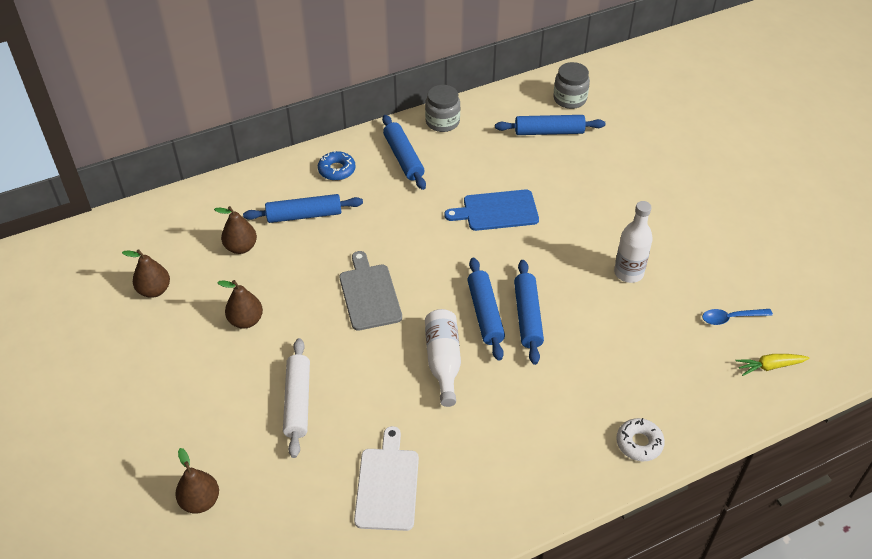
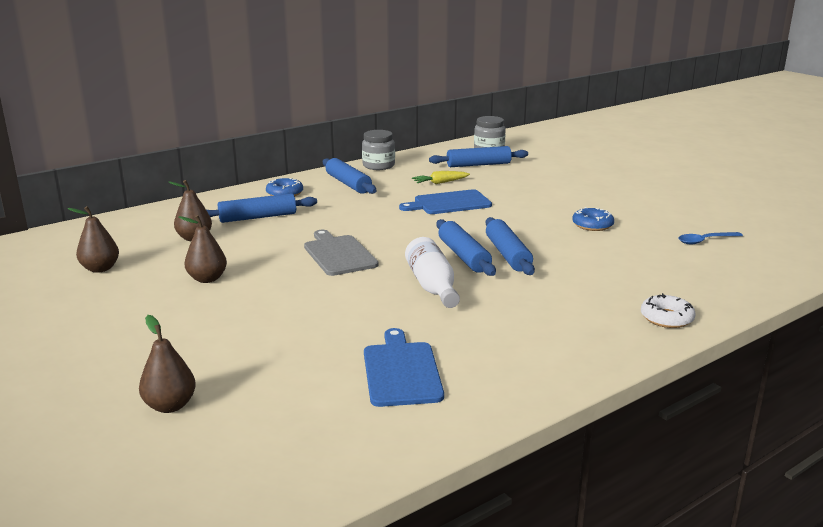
camera: 10 degrees left, 25 degrees down
(298, 402) = (278, 324): white rolling pin -> none
(387, 485) = (401, 371): white cutting board -> blue cutting board
(628, 273) = (592, 225): white bottle -> blue donut
(769, 366) = (762, 263): yellow carrot -> yellow carrot (440, 183)

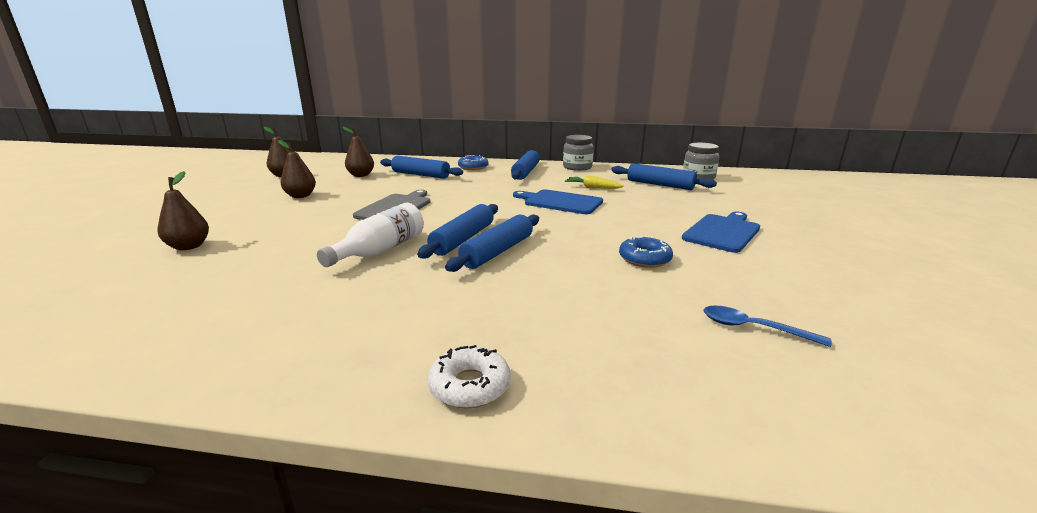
camera: 45 degrees right, 0 degrees up
(170, 405) = (79, 250): brown pear -> brown pear (189, 246)
(401, 371) = (185, 296): blue cutting board -> blue cutting board (723, 232)

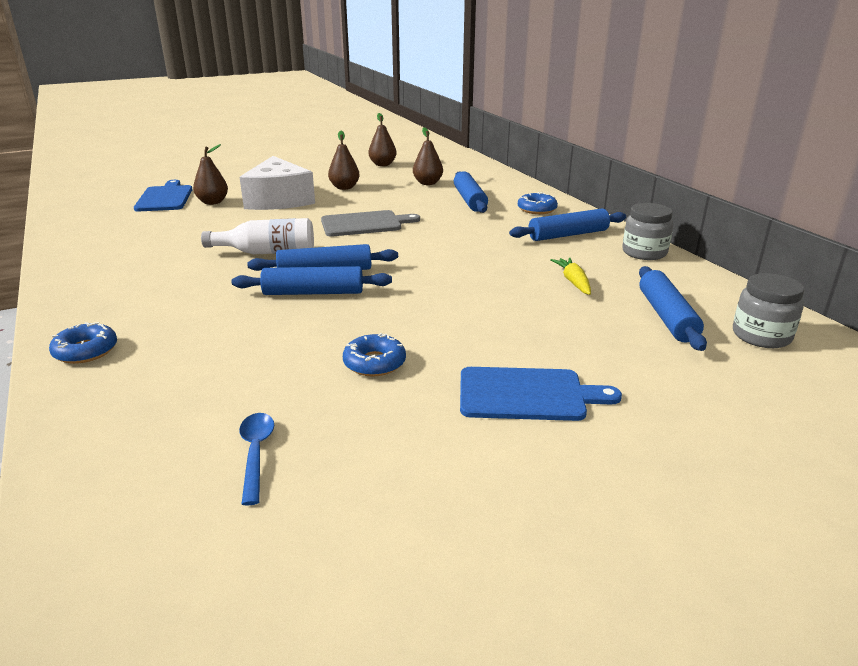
camera: 55 degrees right, 5 degrees up
(263, 221) = (278, 200): none -> white cheese
(469, 386) = (86, 351): white donut -> blue donut
(560, 202) = (490, 280): blue cutting board -> blue cutting board (165, 198)

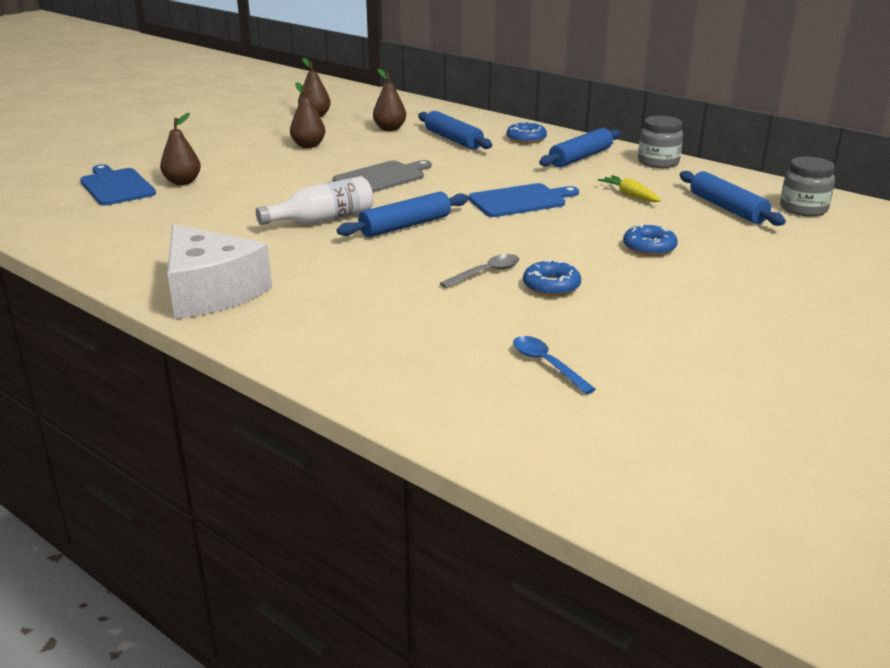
camera: 25 degrees left, 0 degrees up
(86, 351) = (279, 334): blue donut -> blue donut (649, 247)
(278, 200) = (255, 168): white cheese -> white cheese (211, 292)
(313, 293) = (421, 245): blue rolling pin -> none
(333, 333) = (486, 273): none -> grey spoon
(527, 394) = (691, 281): blue cutting board -> blue cutting board (520, 201)

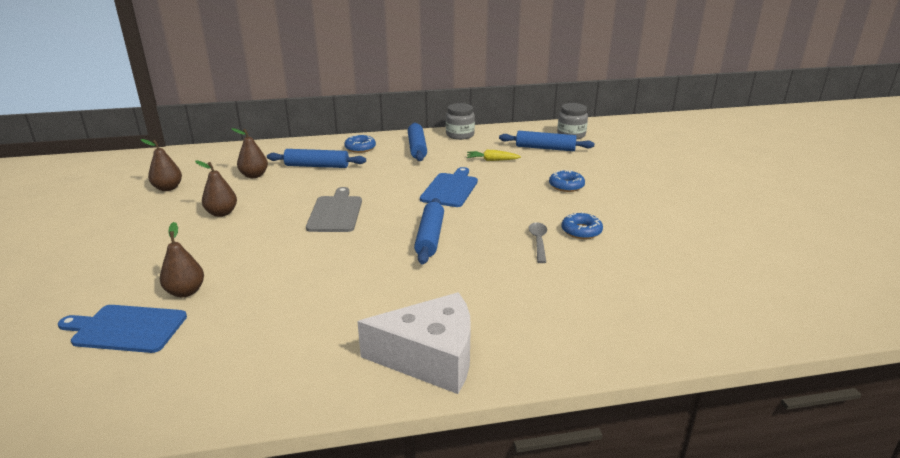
camera: 50 degrees left, 0 degrees up
(323, 220) = (371, 261): white bottle -> none
(546, 364) = (677, 274): blue spoon -> none

